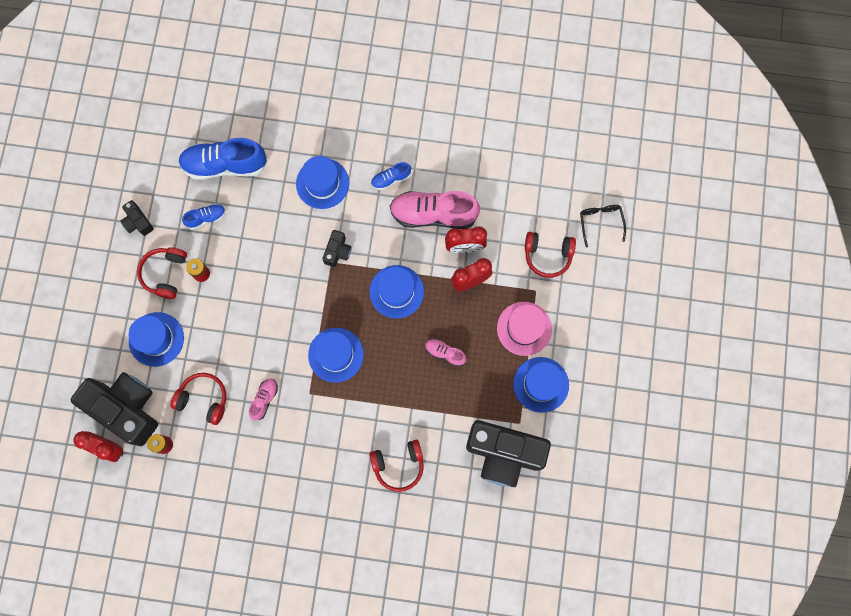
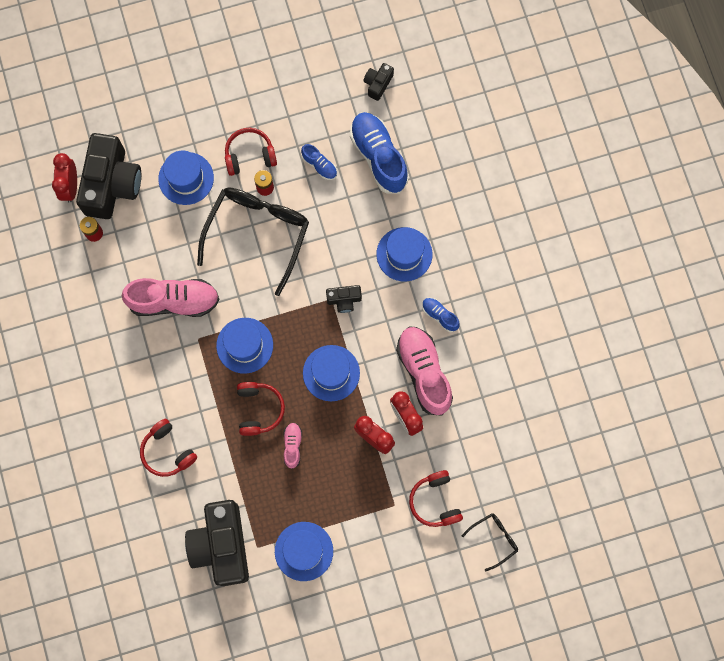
camera: 65 degrees right, 0 degrees up
(138, 222) = (286, 107): black camera -> black camera (378, 84)
(203, 399) = (150, 247): red headphones -> red headphones (259, 409)
(240, 298) = (258, 233): none -> black glasses
(264, 399) = (174, 301): pink shoe -> pink shoe, size x2.06
(524, 328) = (351, 510): pink hat -> none

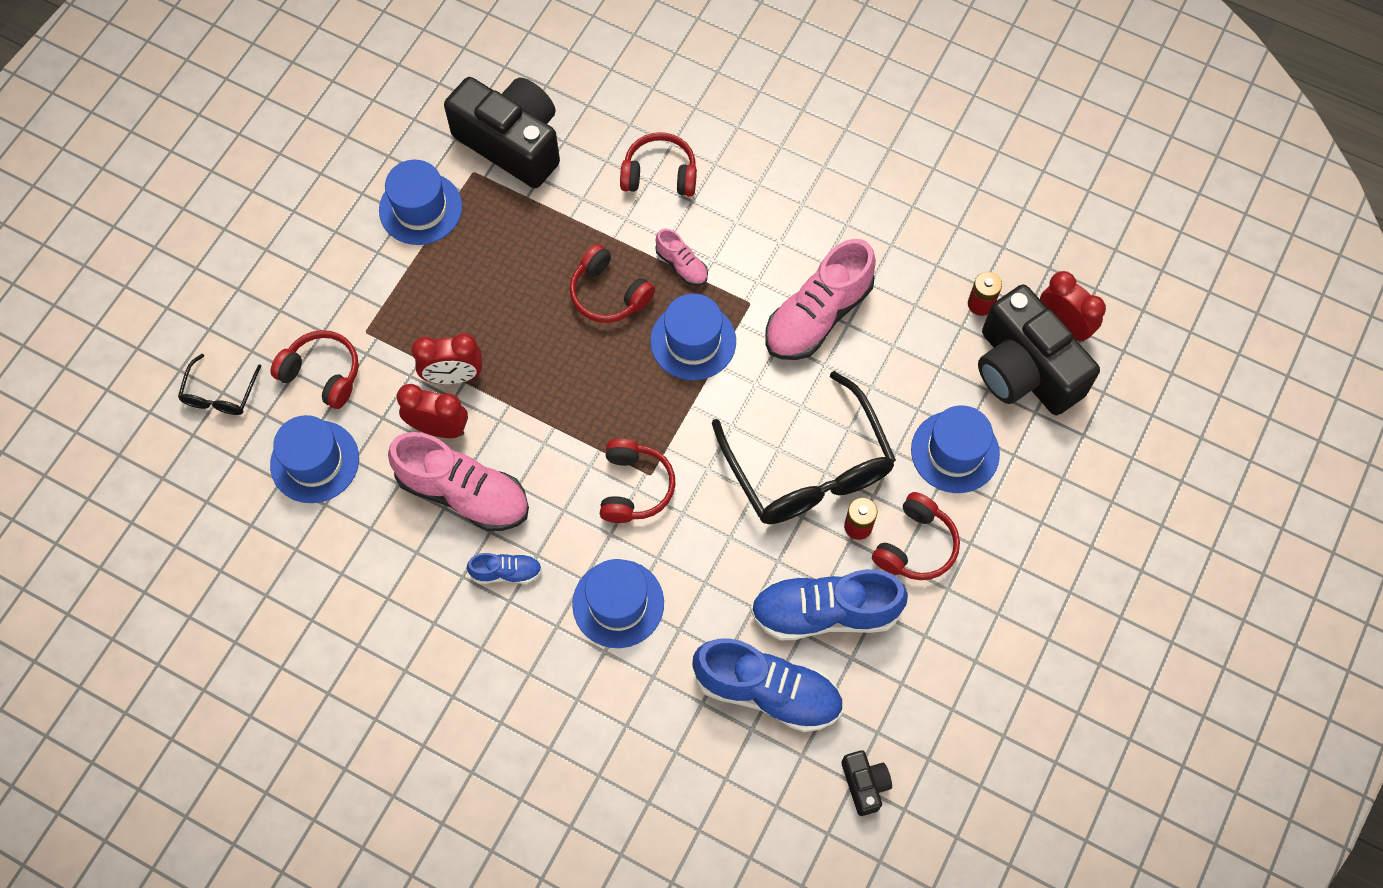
camera: 135 degrees right, 10 degrees down
(292, 446) = (535, 292): pink shoe -> pink shoe (682, 265)
(319, 165) = (825, 612): blue shoe -> blue shoe, size x2.06
(331, 373) = (569, 398): blue hat -> blue hat (315, 461)
(344, 300) = (634, 487): black camera -> red headphones

